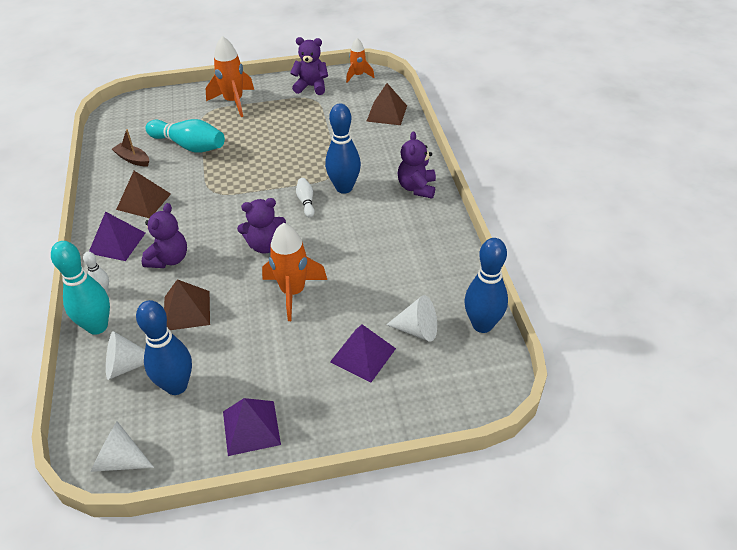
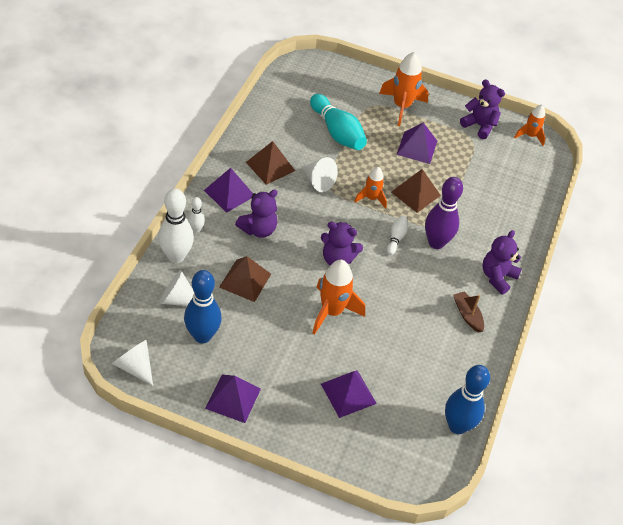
camera: 25 degrees right, 5 degrees up
(97, 326) = (176, 256): turquoise bowling pin -> white bowling pin
(133, 159) = (285, 121): brown boat -> brown boat (467, 315)
(259, 182) = (371, 198): none -> orange rocket
(270, 125) = (417, 147): none -> purple pyramid
(344, 188) = (436, 242): blue bowling pin -> purple bowling pin
(386, 113) = (526, 189): brown pyramid -> brown pyramid (415, 193)
(417, 330) = (404, 399): white cone -> white cone (318, 181)

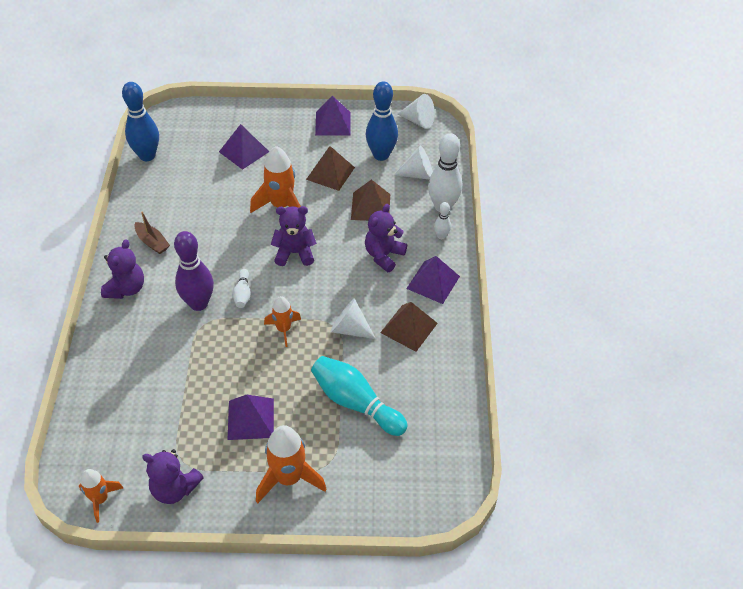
camera: 165 degrees right, 0 degrees up
(415, 193) = (236, 353): brown pyramid -> brown pyramid (330, 173)

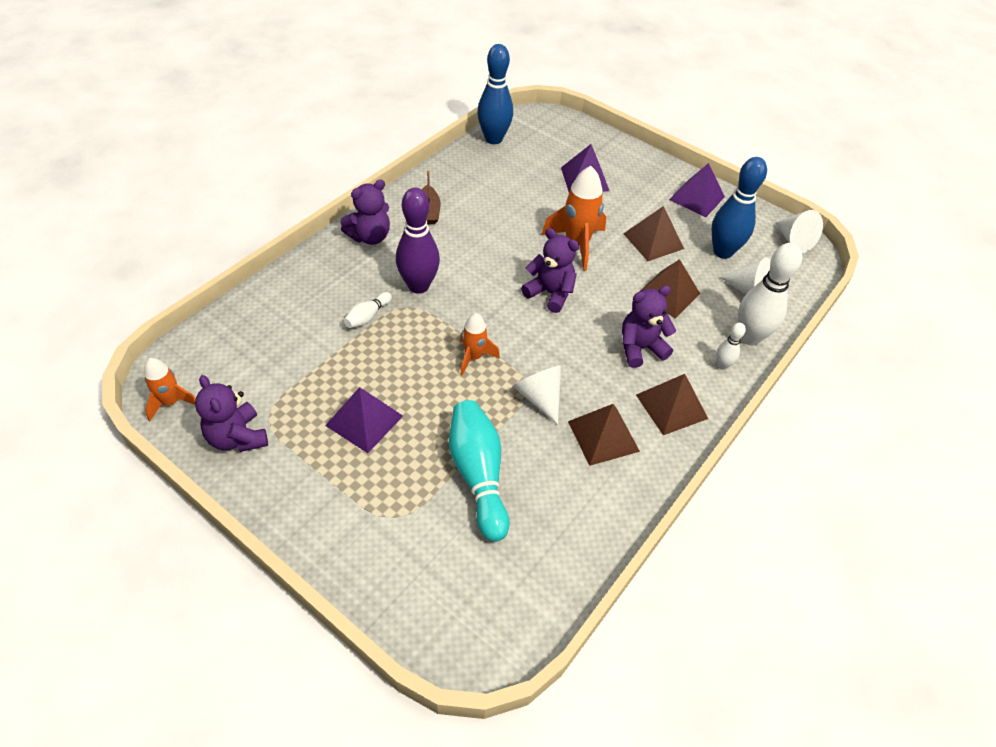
camera: 35 degrees right, 0 degrees up
(243, 294) = (466, 301): white bowling pin -> white bowling pin (367, 316)
(288, 478) = (344, 503): orange rocket -> none
(433, 282) = (671, 406): purple pyramid -> brown pyramid

